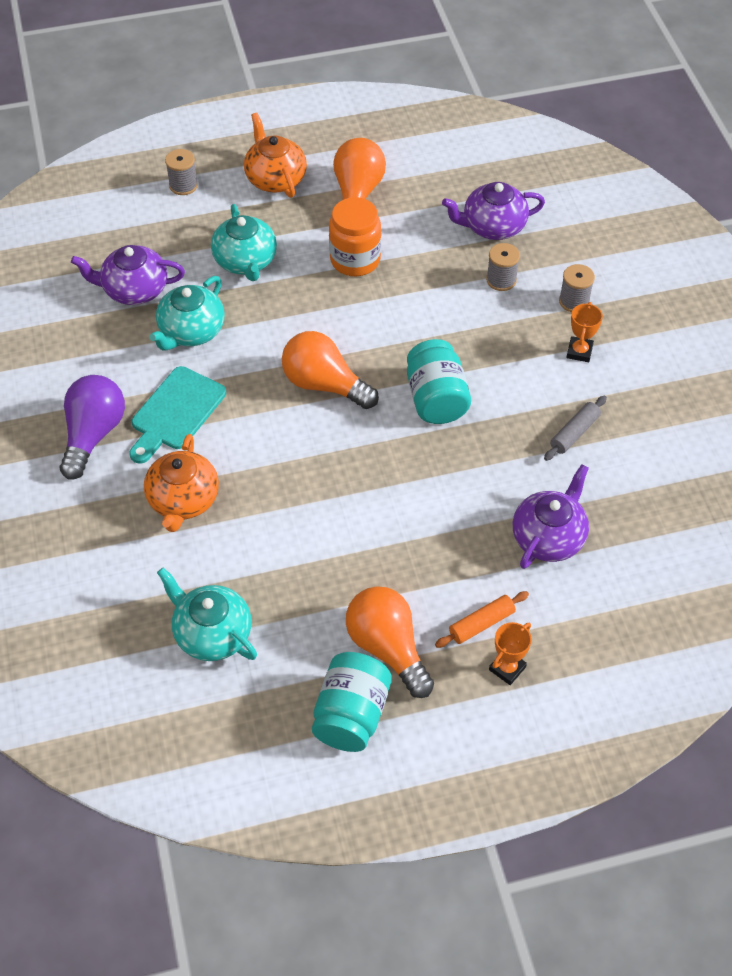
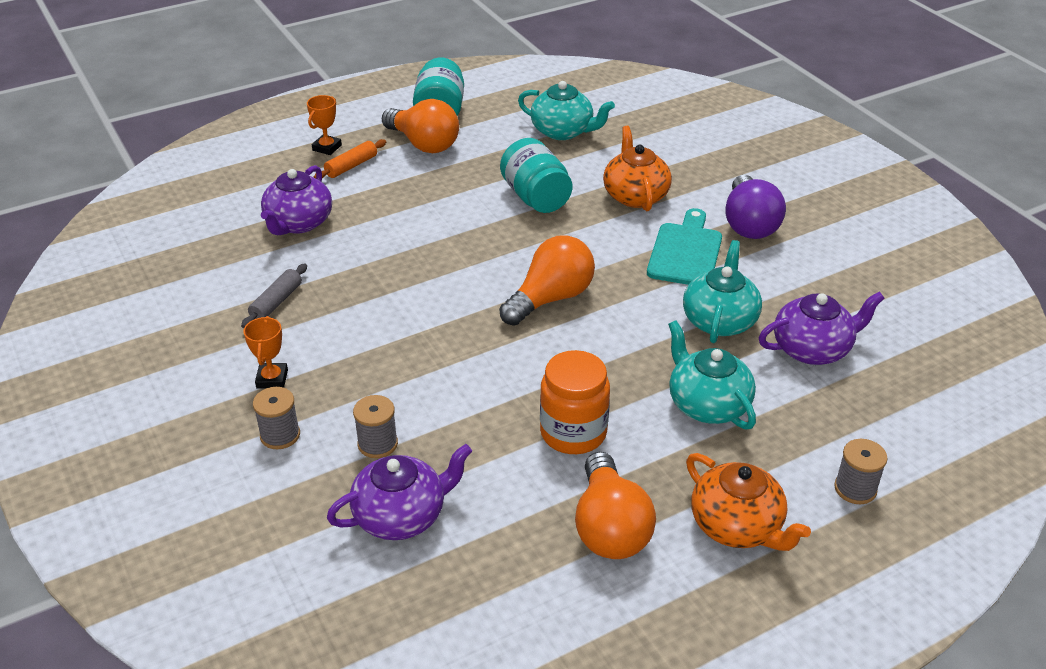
camera: 165 degrees right, 15 degrees down
(324, 384) = (550, 298): orange light bulb -> orange light bulb turned 60 degrees counterclockwise
(436, 399) = (428, 306): turquoise jar -> turquoise jar (536, 197)

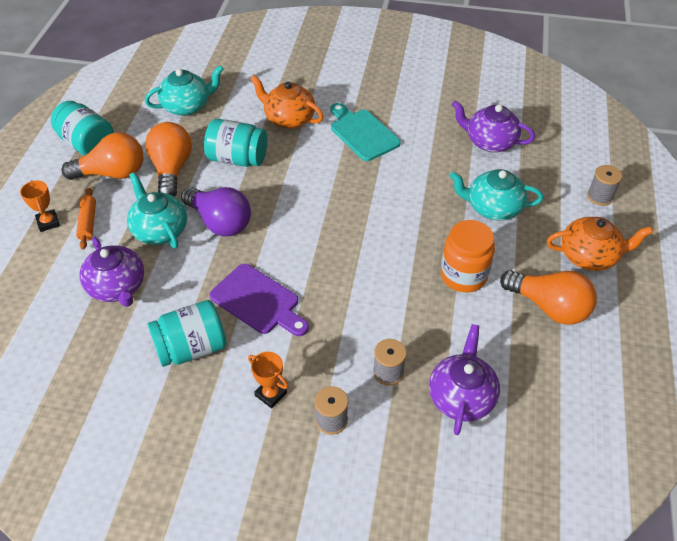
camera: 50 degrees left, 10 degrees up
(276, 302) = (192, 348): grey rolling pin -> turquoise jar
(372, 310) = (258, 301): none -> purple cutting board
(550, 298) = (340, 213): orange light bulb -> orange light bulb (171, 169)
(719, 320) = (433, 159): turquoise teapot -> turquoise teapot (160, 230)
(749, 224) = (367, 95): purple light bulb -> purple light bulb (220, 222)
(812, 349) = (490, 142): purple teapot -> purple teapot turned 90 degrees counterclockwise

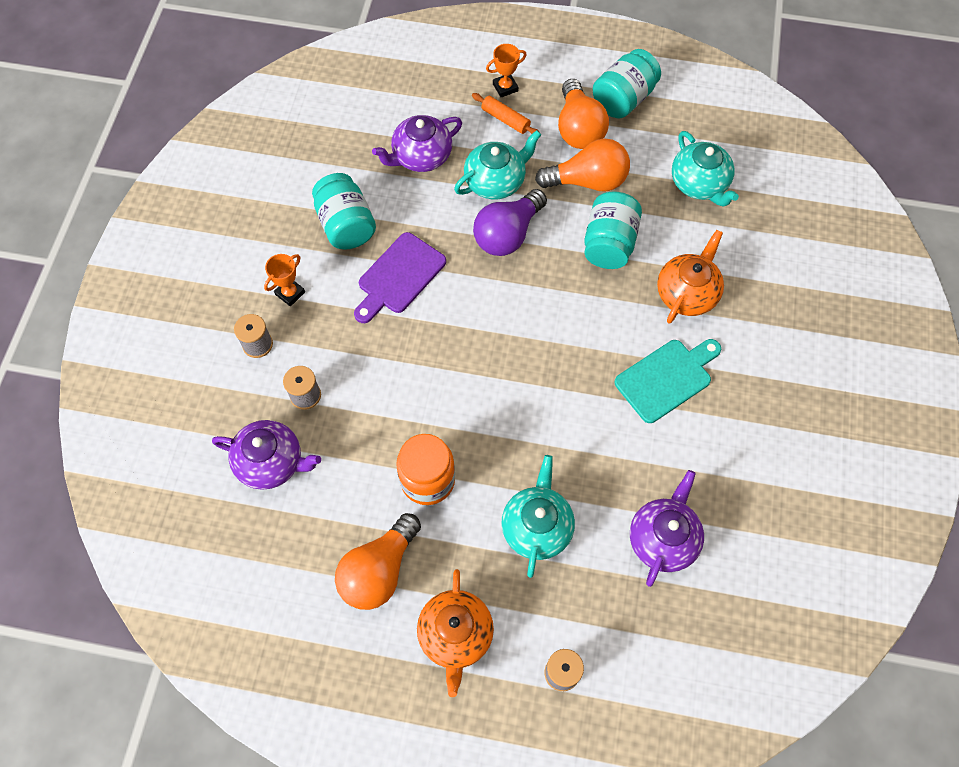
camera: 90 degrees right, 15 degrees up
(88, 222) = (505, 119): orange rolling pin -> orange rolling pin turned 45 degrees clockwise

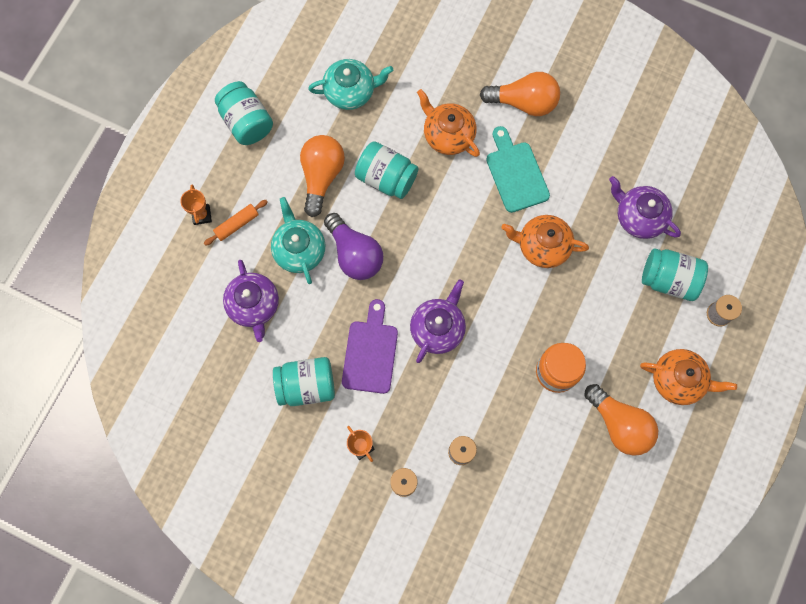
camera: 75 degrees left, 10 degrees up
(271, 462) = (513, 490): purple teapot -> purple teapot (438, 328)
(399, 276) = (370, 352): purple cutting board -> purple cutting board turned 135 degrees counterclockwise
(537, 527) = (611, 301): turquoise teapot -> none
(578, 129) = (266, 167): orange light bulb -> orange light bulb (523, 102)
(583, 429) = (542, 246): none -> orange teapot
(589, 595) = (669, 279): none -> turquoise jar

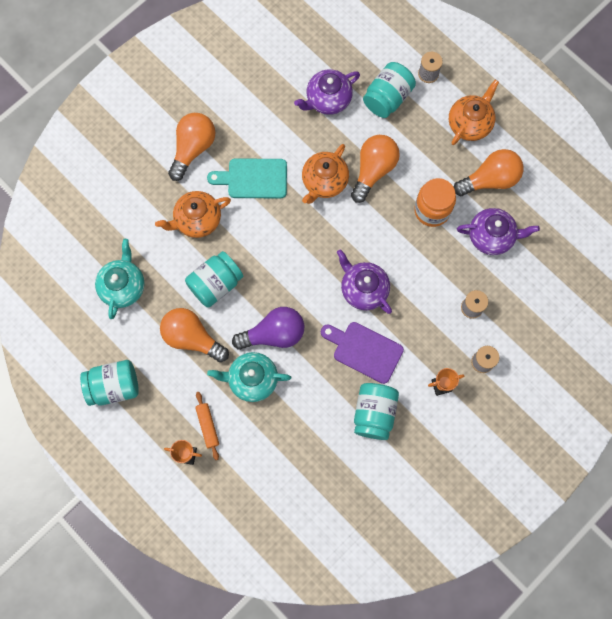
camera: 70 degrees left, 0 degrees up
(254, 305) = (287, 435): purple teapot -> purple teapot (491, 236)
(577, 293) = (373, 170): none -> orange light bulb

